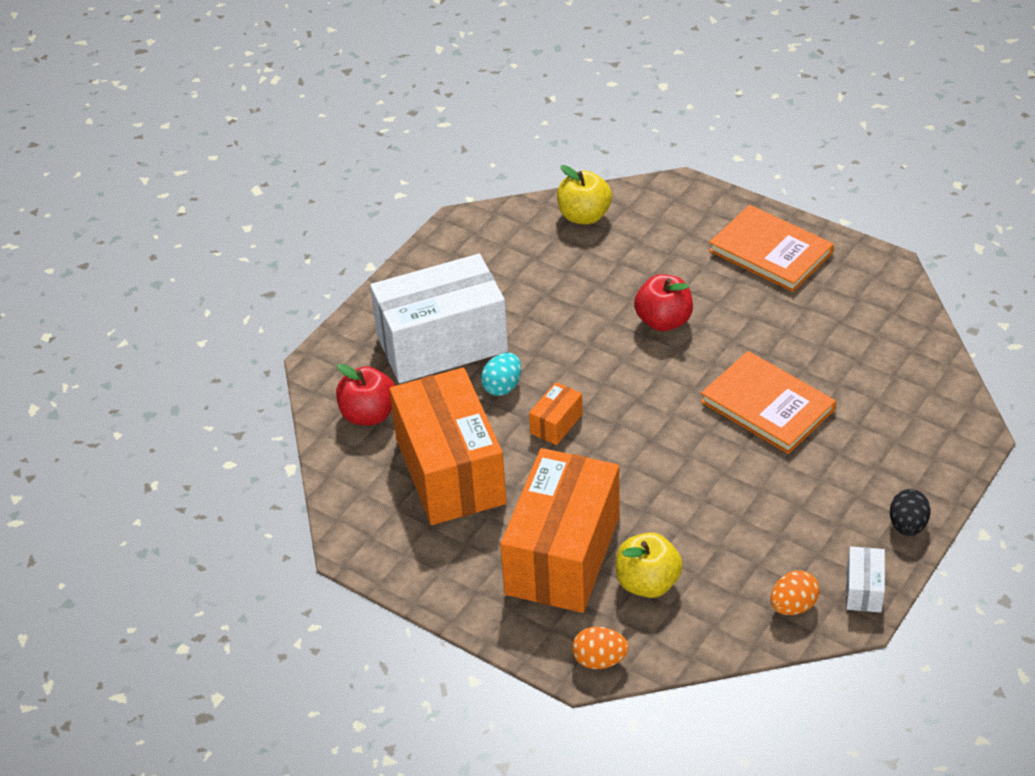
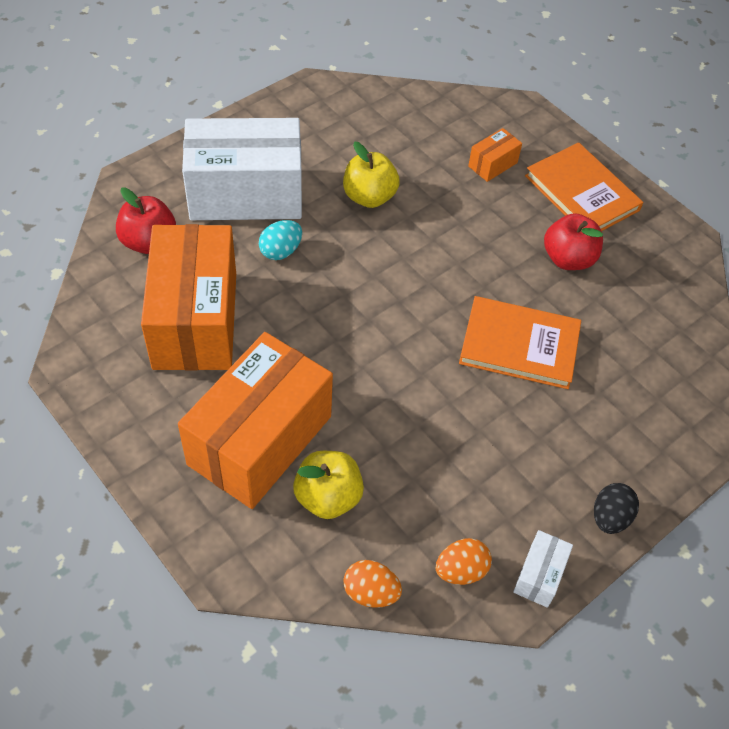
camera: 10 degrees right, 10 degrees up
(556, 424) = (313, 303): orange box -> orange box (493, 164)
(584, 216) = (425, 111): yellow apple -> yellow apple (369, 197)
(599, 660) = (245, 567): orange egg -> orange egg (370, 592)
(663, 321) = (455, 231): red apple -> red apple (568, 259)
(767, 406) = (519, 345): orange book -> orange book turned 45 degrees counterclockwise

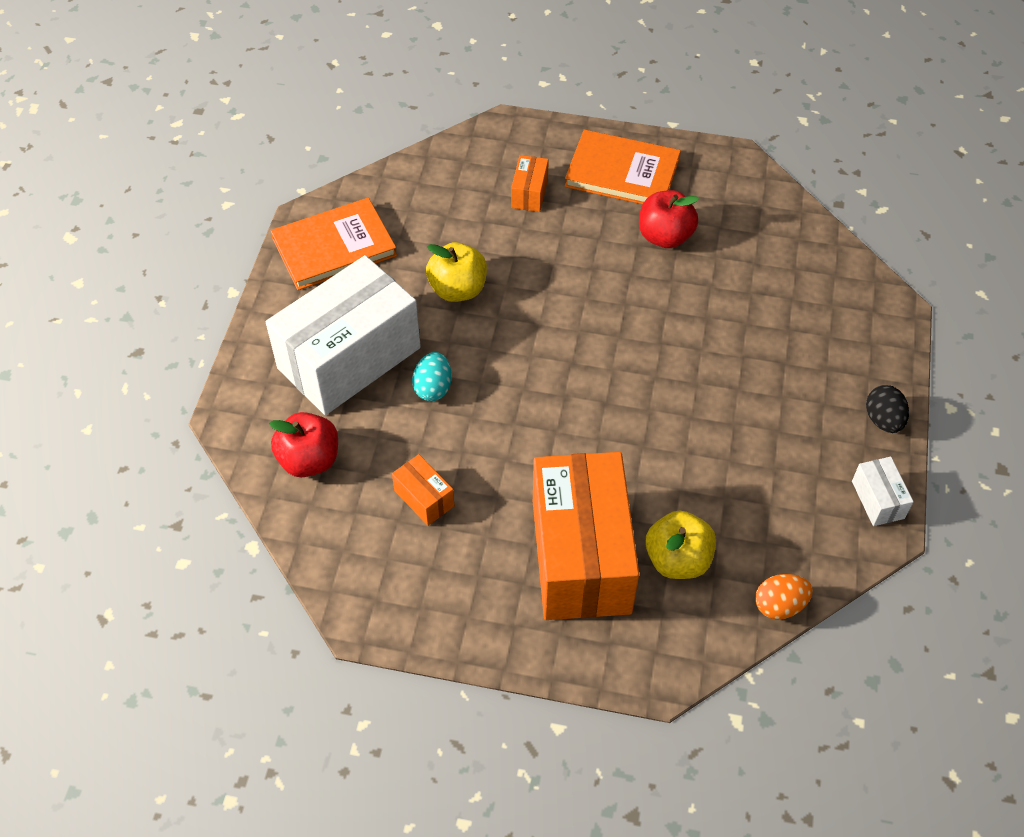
camera: 35 degrees left, 0 degrees up
(195, 320) = (424, 498): orange box -> orange box, size x0.41
(461, 570) = (823, 539): orange egg -> none
(519, 345) = (697, 334): orange book -> orange book (334, 247)

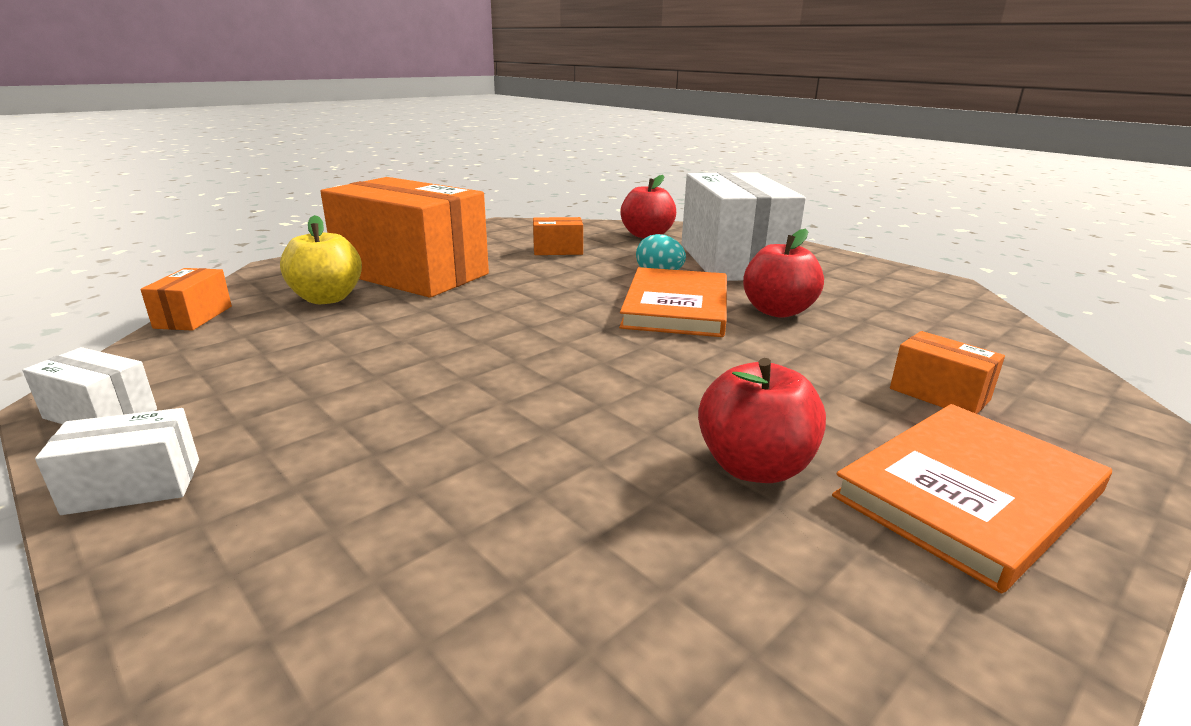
camera: 125 degrees right, 30 degrees down
(334, 247) = (890, 283): orange book -> orange book (676, 307)
(458, 289) = (777, 311): yellow apple -> red apple
(779, 605) = (193, 317): orange egg -> orange box
(883, 420) = (134, 486): black egg -> white box

